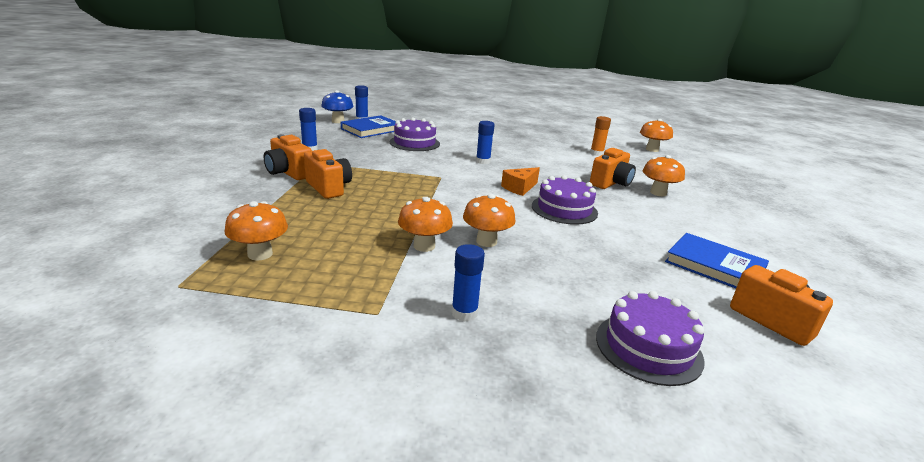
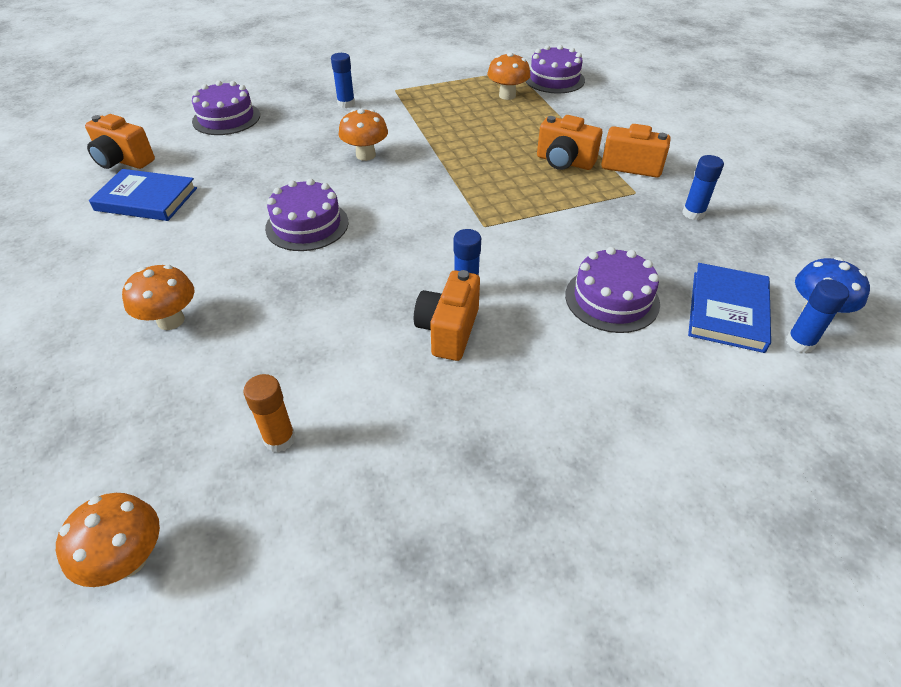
camera: 155 degrees right, 20 degrees up
(167, 255) = (554, 79): none -> purple cake
(424, 246) = (411, 135): orange mushroom -> none
(519, 188) = (376, 245): orange cheese -> none
(610, 183) = (248, 315): orange camera -> orange camera (448, 331)

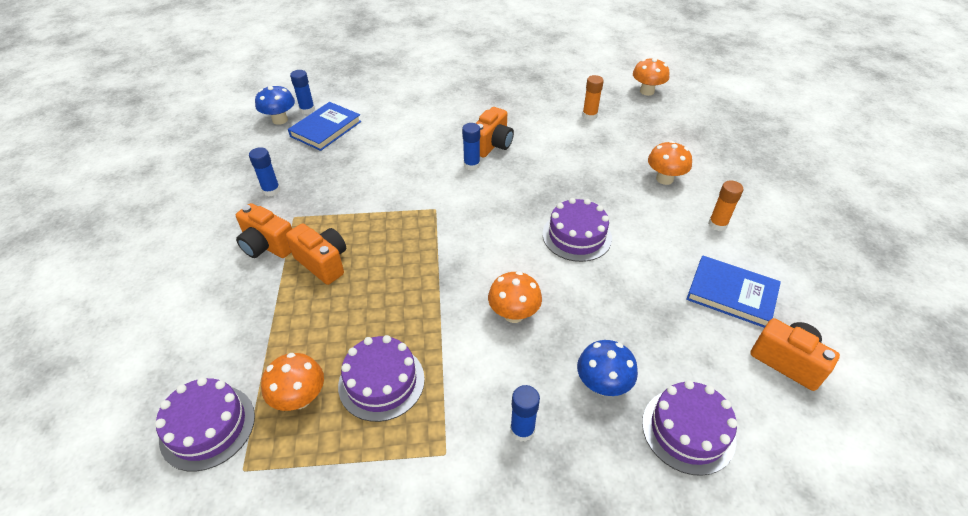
camera: 165 degrees left, 0 degrees up
(122, 266) = (717, 224): none -> orange glue stick
(287, 129) = (602, 385): none -> blue mushroom
(612, 299) = (385, 145): purple cake -> purple cake (381, 382)

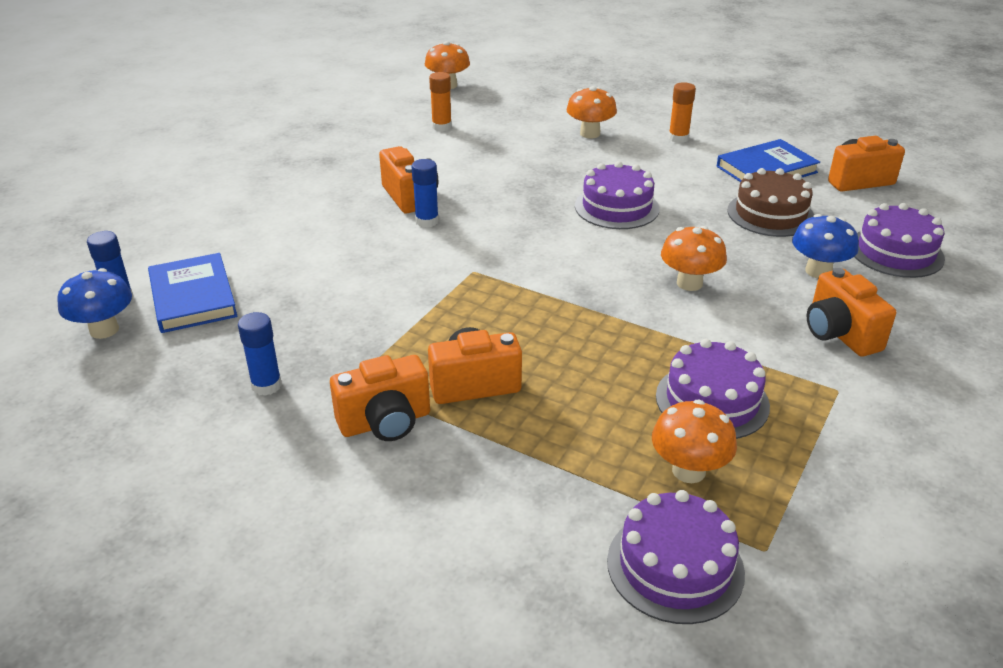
camera: 55 degrees left, 10 degrees down
(522, 430) = (839, 334): blue glue stick -> orange camera
(660, 323) = (770, 214): none -> brown cake

